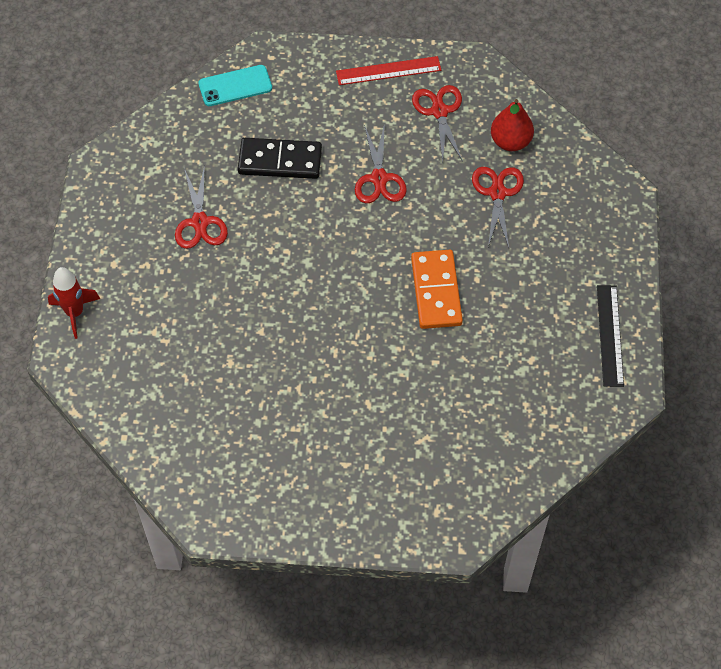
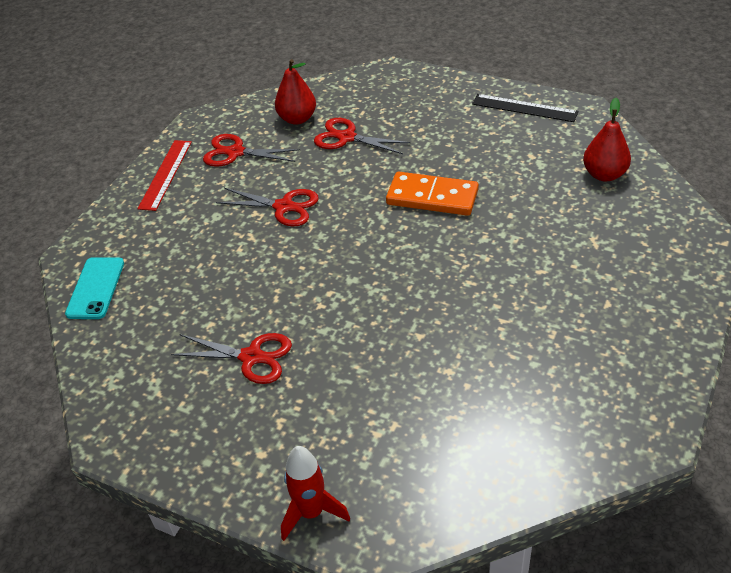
camera: 65 degrees left, 15 degrees down
(280, 161) = (215, 273): black domino -> none
(526, 430) = (604, 174): none -> red pear

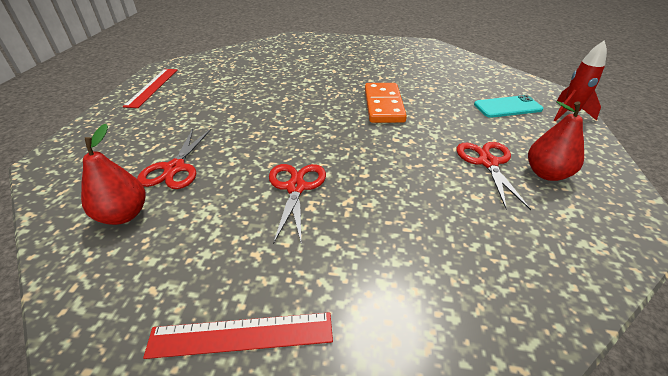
camera: 110 degrees left, 5 degrees down
(96, 288) = (504, 325): turquoise phone -> turquoise phone (507, 107)
(235, 152) = (191, 258): red scissors -> none
(432, 197) = (268, 111): orange domino -> orange domino (383, 105)
(524, 108) = (152, 87): black ruler -> red ruler
(604, 174) = (238, 59): red pear -> red pear (546, 173)

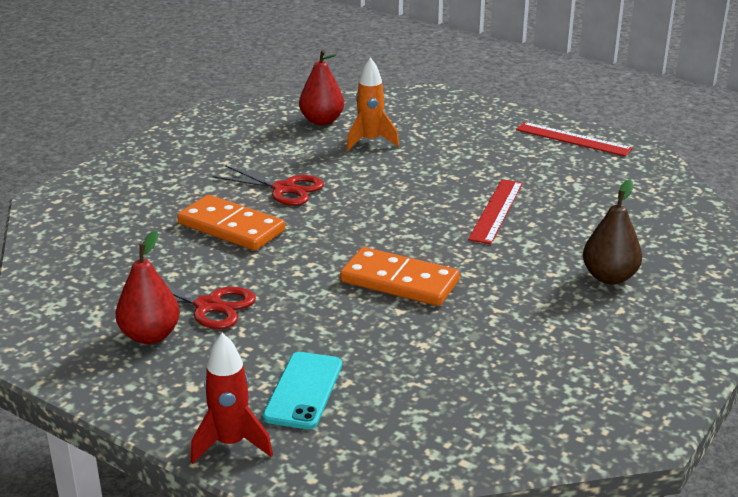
camera: 115 degrees right, 10 degrees down
(175, 168) = (370, 141): red scissors -> orange rocket
(241, 334) = (167, 149): red ruler -> red ruler (496, 211)
(325, 59) = (609, 277): none -> brown pear
(383, 193) = (231, 227): none -> orange domino

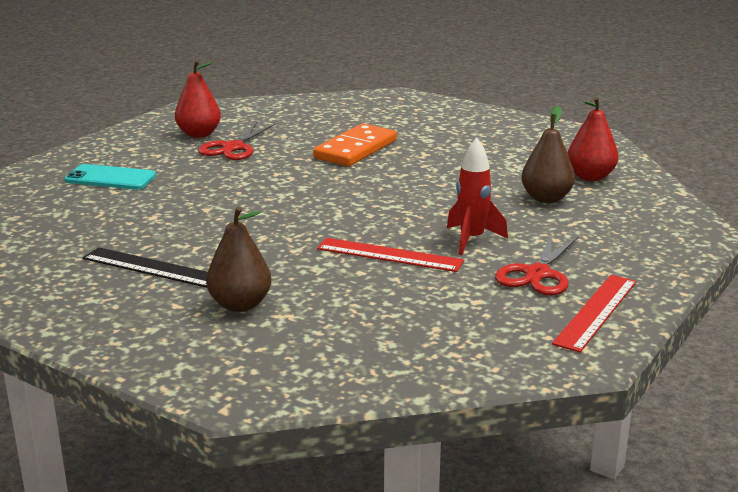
camera: 90 degrees right, 5 degrees down
(231, 444) = (62, 160): red rocket -> red rocket (471, 240)
(284, 189) = (429, 165): red scissors -> red scissors (537, 274)
(370, 141) = (546, 198): orange rocket -> brown pear
(399, 281) = (254, 209): orange domino -> none
(549, 331) = (151, 268): none -> black ruler

